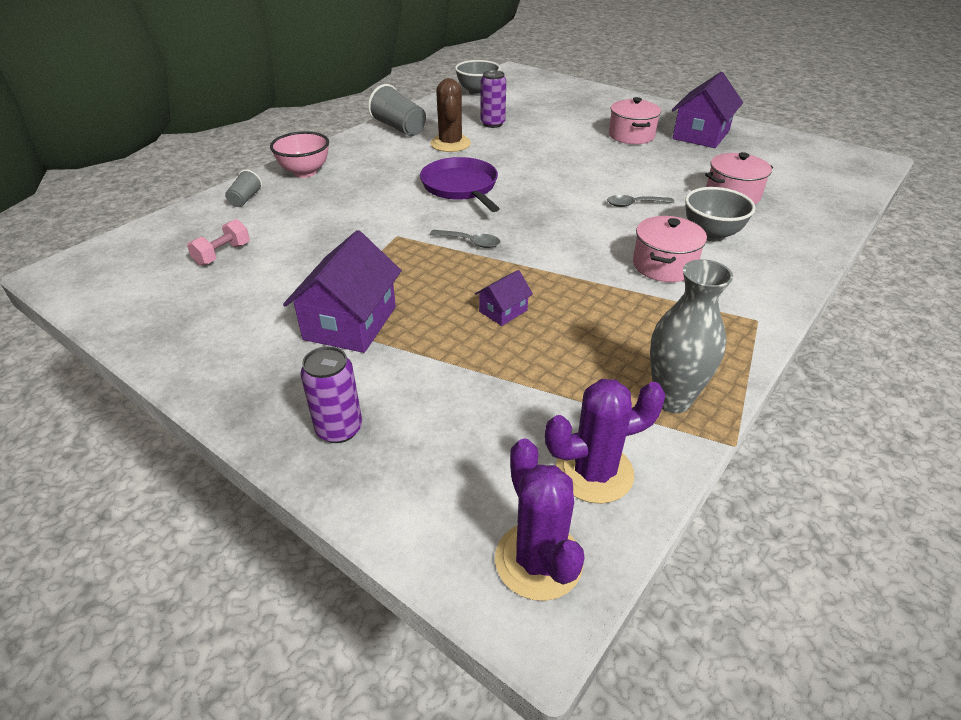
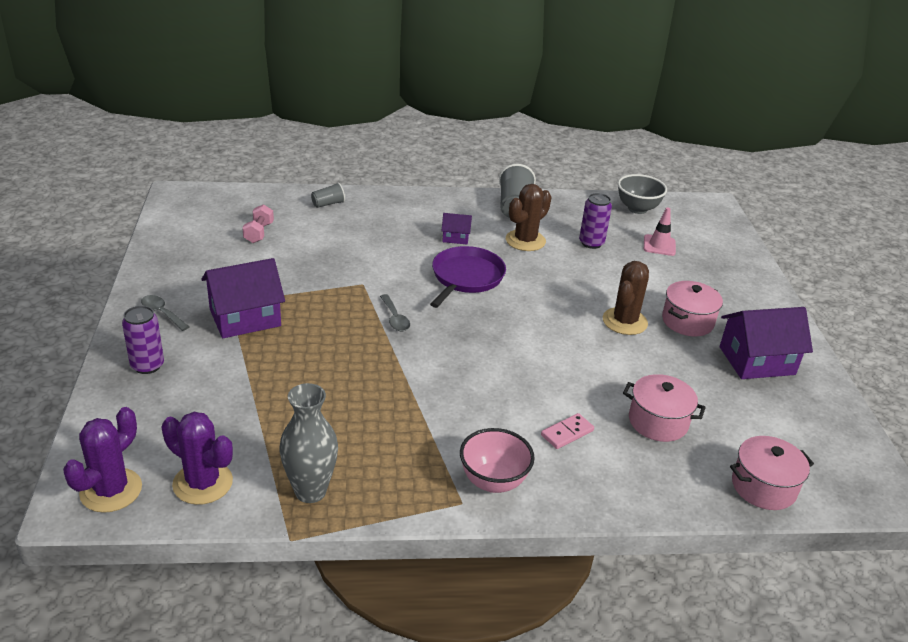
camera: 45 degrees right, 5 degrees down
(223, 254) = (259, 233): pink dumbbell -> pink dumbbell turned 75 degrees counterclockwise
(305, 172) = (392, 205): pink bowl -> pink bowl (493, 481)
(503, 311) = (328, 372): purple house -> purple house (455, 237)
(532, 105) = (659, 245): none -> pink traffic cone
(603, 155) = (624, 321): none -> brown cactus
(634, 204) = (560, 372): grey spoon -> grey spoon (162, 313)
(664, 265) = (482, 424): pink pot -> pink pot (763, 487)
(711, 234) = (567, 433): grey bowl -> pink domino

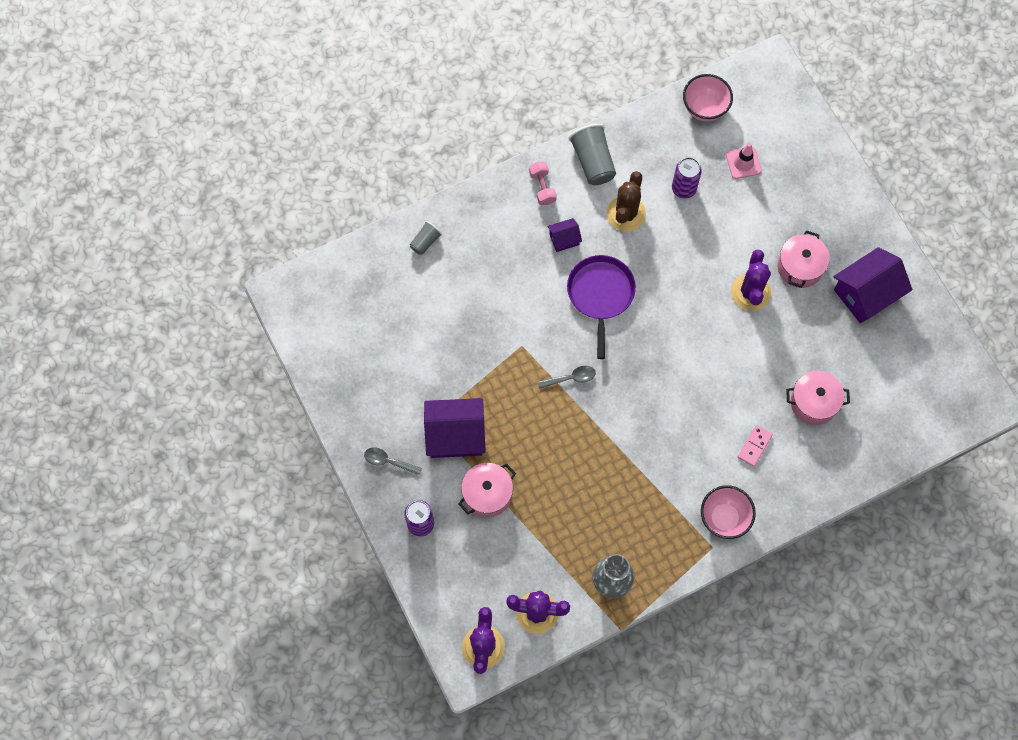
camera: 20 degrees left, 35 degrees up
(245, 318) = (455, 435): purple house -> purple house turned 45 degrees clockwise
(259, 233) = (393, 317): pink dumbbell -> pink dumbbell (542, 187)
(395, 318) = (571, 378): grey spoon -> grey spoon turned 60 degrees counterclockwise
(624, 321) = (751, 292): brown cactus -> purple cactus
(637, 209) = (704, 108): grey bowl -> pink bowl
(763, 487) = (903, 435): pink pot -> pink pot (487, 494)

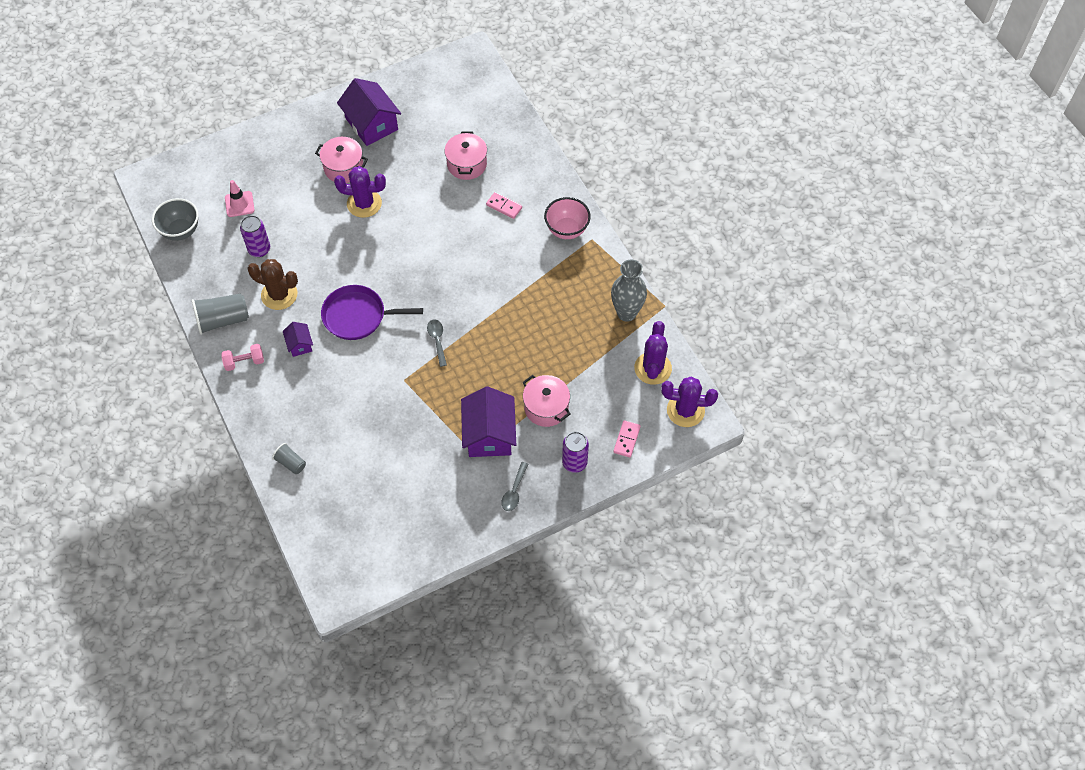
camera: 90 degrees left, 10 degrees down
(447, 580) = (627, 440): none -> pink domino
(704, 108) = (181, 231): pink bowl -> grey bowl

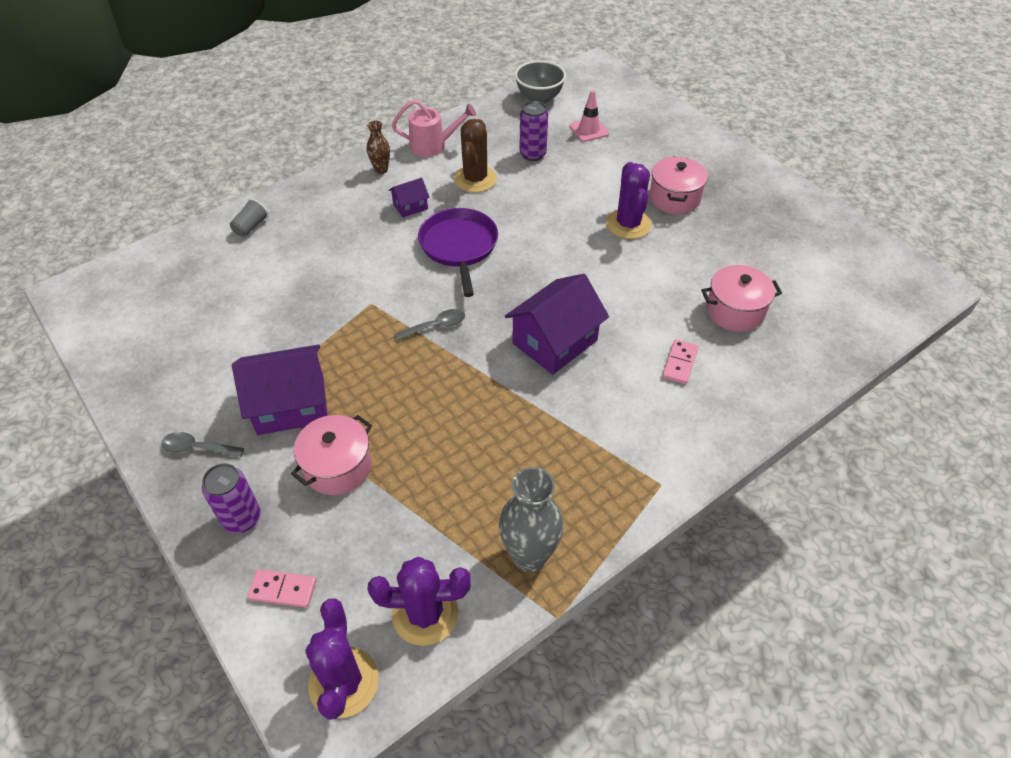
camera: 80 degrees right, 10 degrees down
(223, 320) = (433, 145): grey cup -> pink watering can
(244, 362) = (381, 170): pink dumbbell -> brown vase
(371, 124) = (754, 210): purple house -> purple house (555, 342)
(567, 230) = (666, 447): pink bowl -> none

